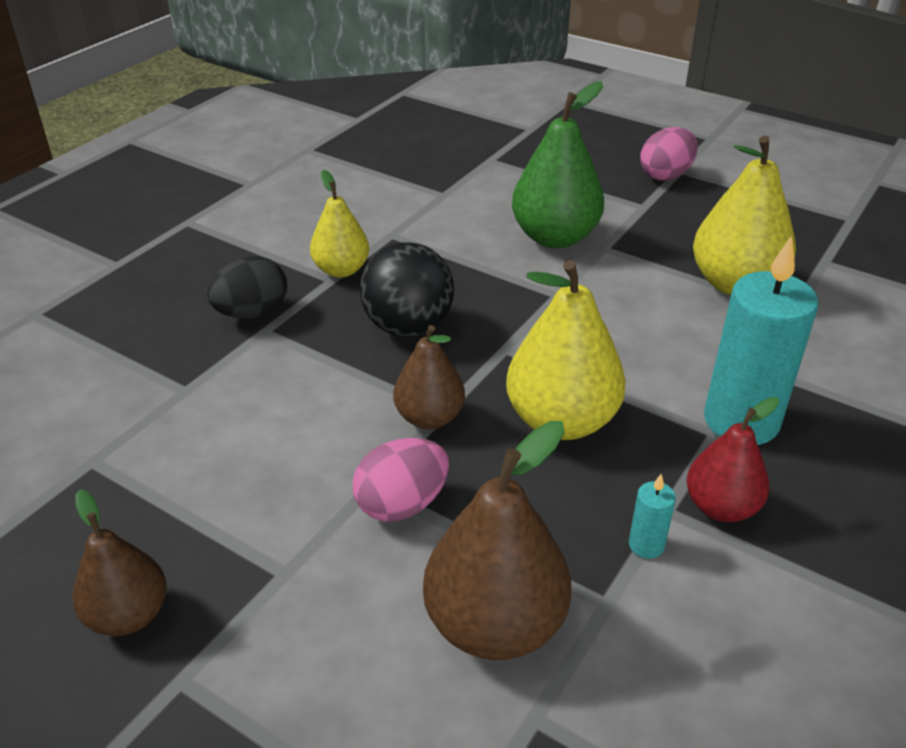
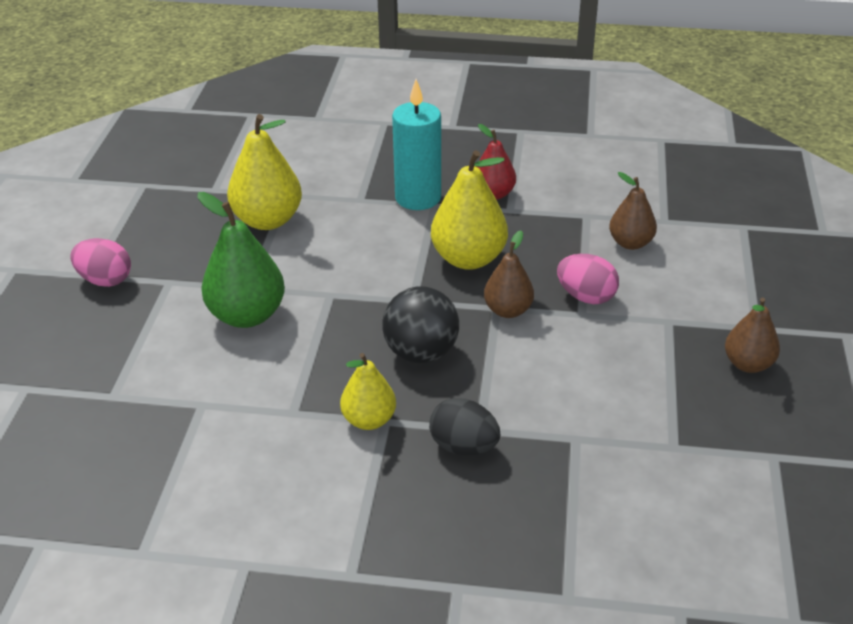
camera: 115 degrees left, 0 degrees up
(495, 625) = (630, 243): brown pear -> brown pear, size x0.62
(646, 545) = (540, 211): turquoise candle -> none

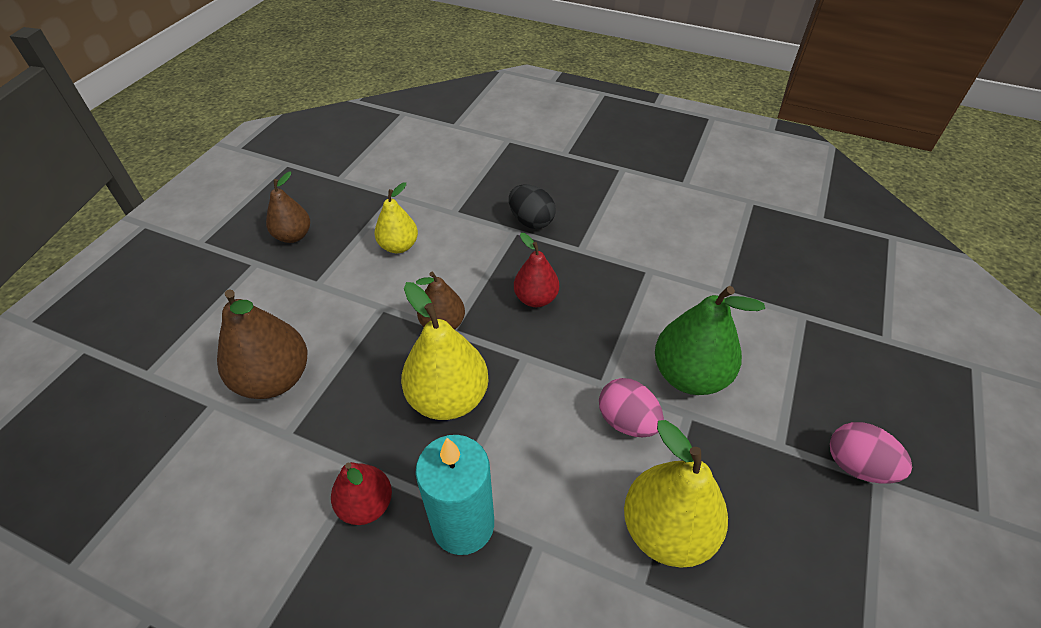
camera: 165 degrees left, 10 degrees up
(369, 420) = (593, 252): yellow pear -> yellow pear (399, 246)
(421, 353) = (536, 298): black ball -> red pear
(586, 297) = (365, 323): pink egg -> pink egg (627, 421)
(630, 243) = (274, 379): brown pear -> brown pear, size x1.62

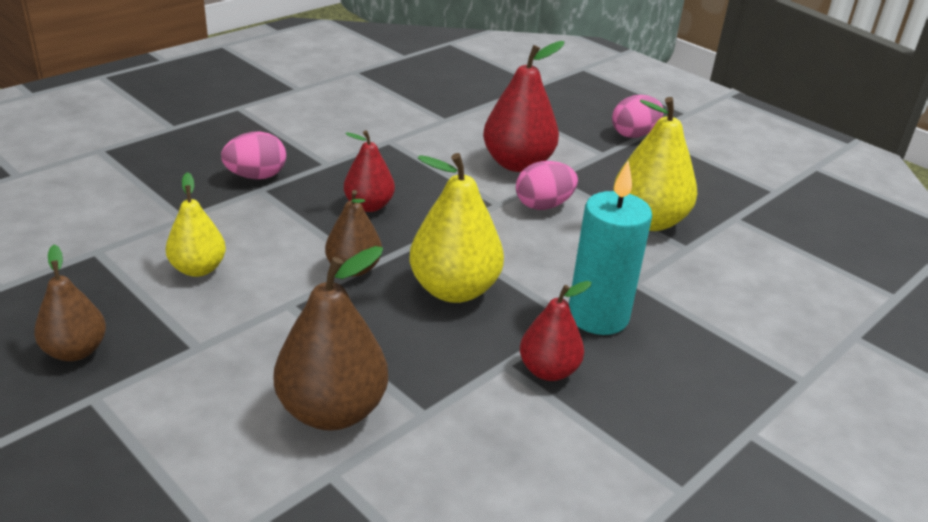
camera: 70 degrees left, 15 degrees down
(531, 221) = (256, 176): black egg -> pink egg
(689, 375) = (517, 164): green pear -> red pear

